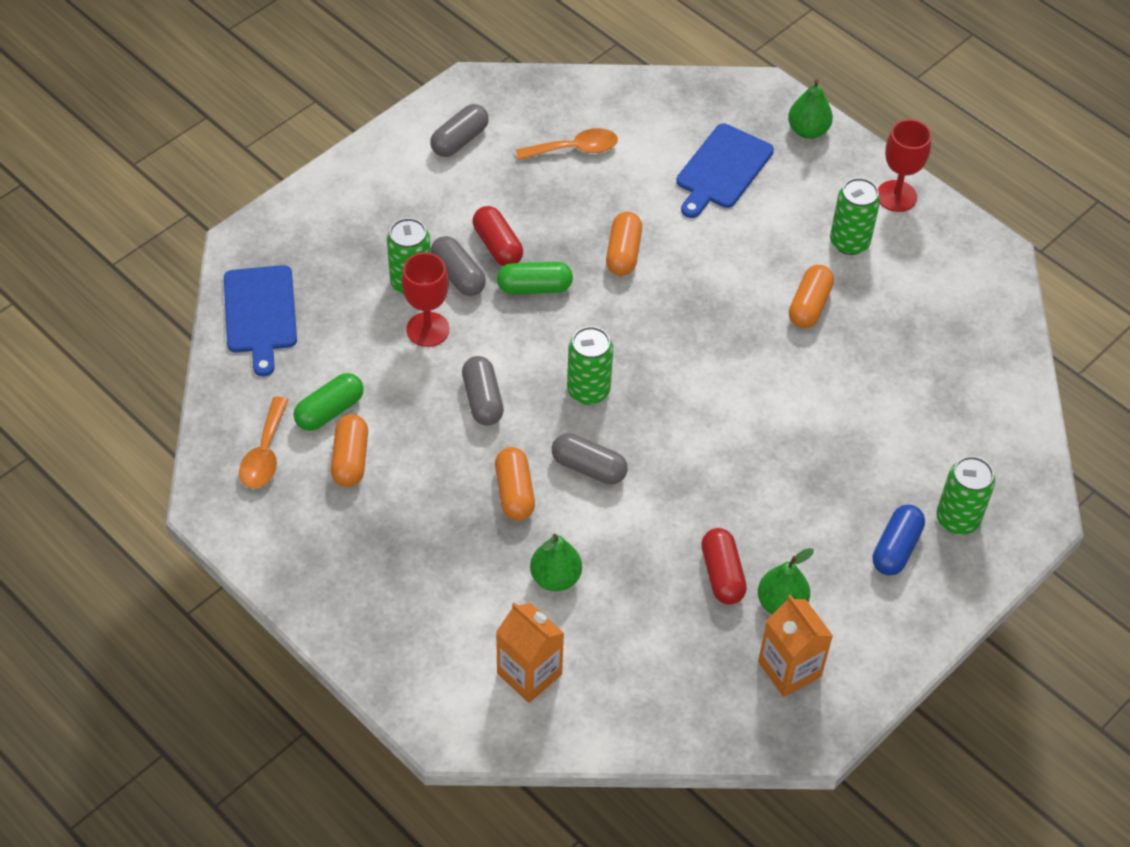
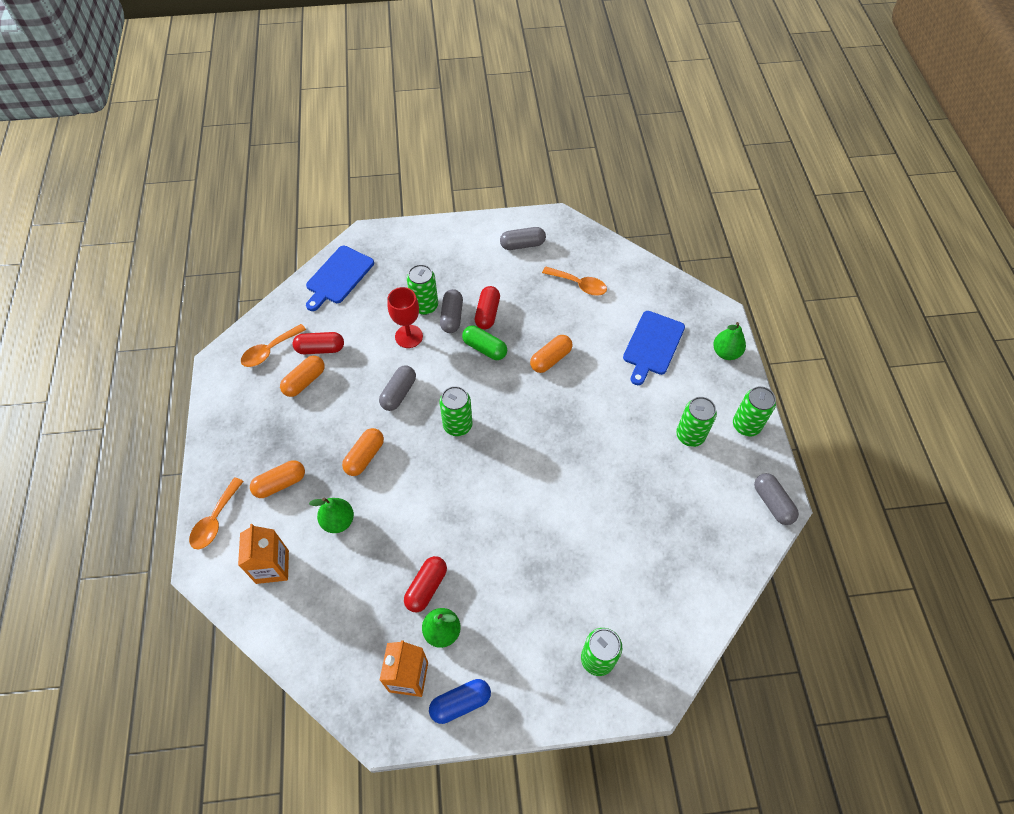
camera: 40 degrees right, 5 degrees up
(330, 411) = (320, 349): green capsule -> red capsule
(407, 675) = (215, 520): none -> orange spoon
(588, 468) = (415, 470): grey capsule -> grey capsule (772, 503)
(722, 169) = (652, 345): blue cutting board -> blue cutting board turned 45 degrees counterclockwise
(809, 306) = (629, 458): orange capsule -> orange capsule (280, 483)
(896, 196) = (746, 425): red goblet -> green can
(896, 548) = (541, 649): blue capsule -> blue capsule (460, 703)

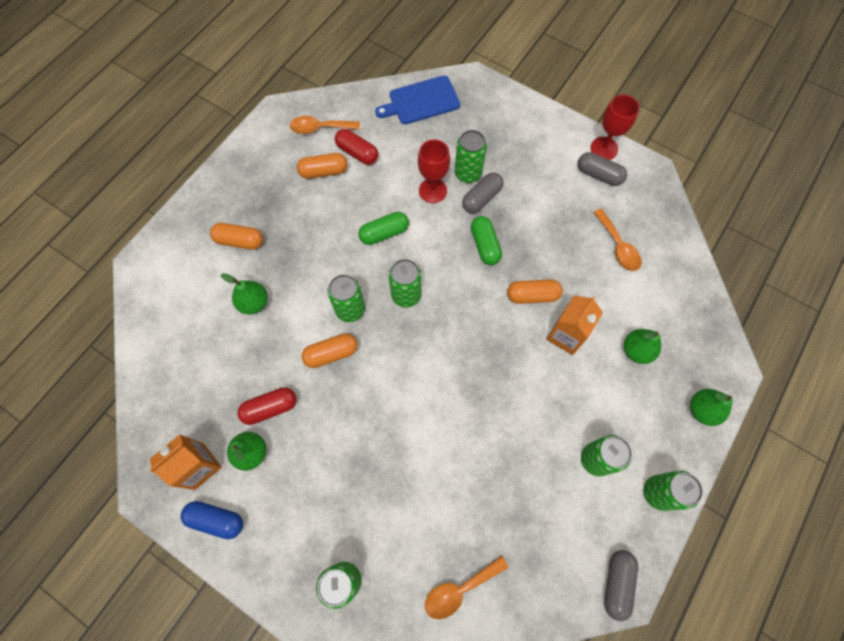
camera: 40 degrees right, 10 degrees up
(215, 520) = (175, 235): orange spoon -> orange spoon (459, 589)
(272, 567) = (182, 301): orange carton -> orange carton (566, 335)
(365, 456) = (315, 266): orange capsule -> orange capsule (331, 353)
(399, 393) = (384, 233): grey capsule -> green capsule
(423, 467) = (350, 309): none -> green can
(487, 313) = (514, 216): red capsule -> none
(510, 224) = (604, 148): none -> red goblet
(652, 345) = (636, 350): blue cutting board -> green pear

